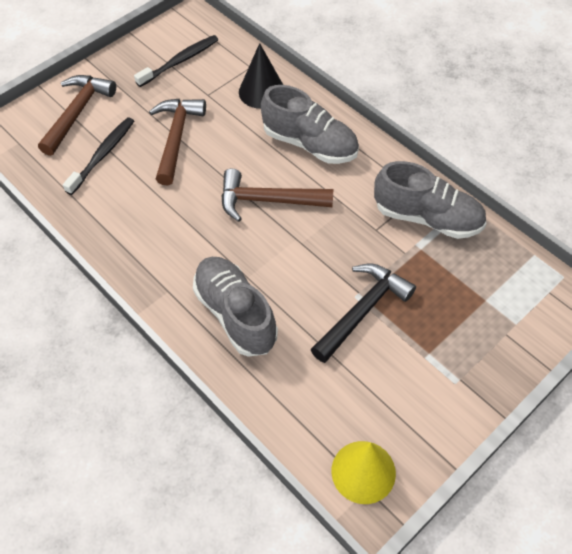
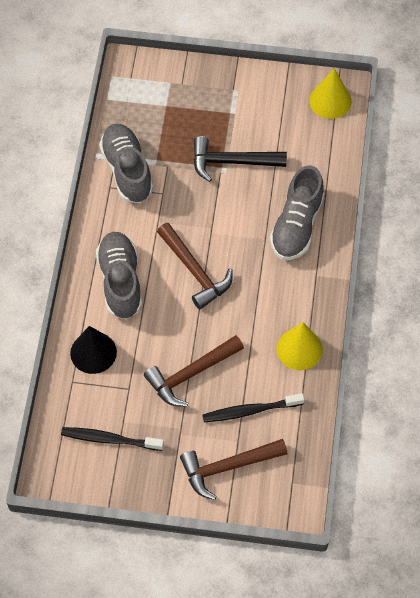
camera: 130 degrees left, 5 degrees up
(114, 225) = (299, 349): none -> yellow cone

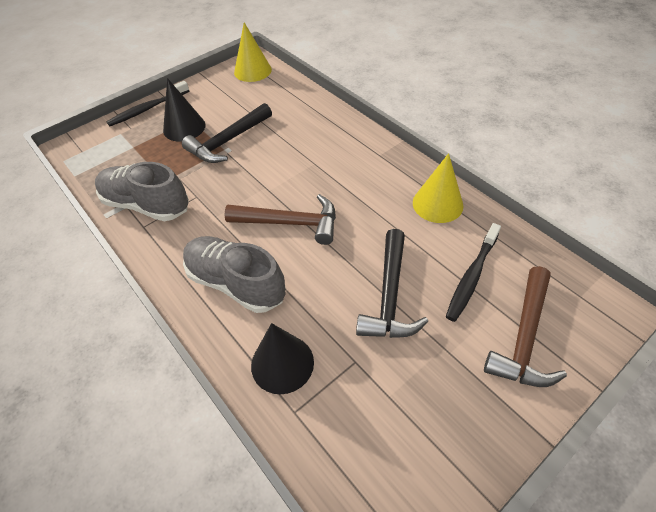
camera: 45 degrees left, 10 degrees down
(110, 439) = (400, 429): black toothbrush -> black toothbrush (148, 109)
(191, 374) = (390, 295): brown hammer -> black hammer
(217, 118) = (184, 127): none -> black cone
(296, 226) = (325, 140): grey shoe -> none

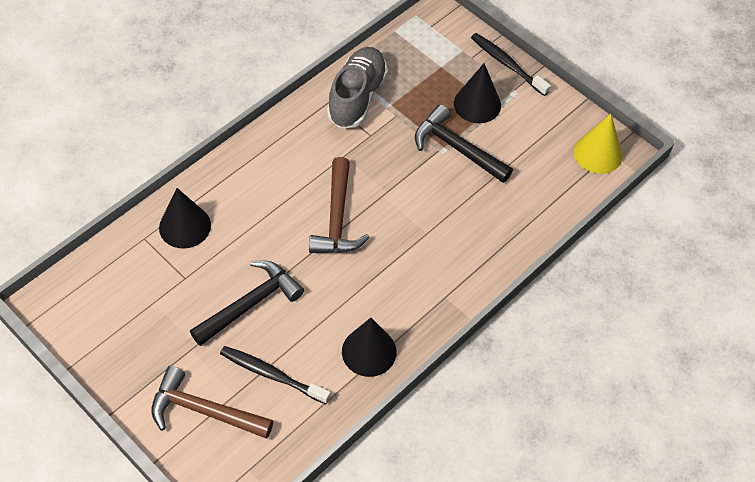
camera: 80 degrees right, 5 degrees up
(236, 283) = (264, 183): grey shoe -> none
(390, 295) = (250, 304): black hammer -> black hammer turned 135 degrees clockwise
(437, 204) = (369, 351): yellow cone -> black cone

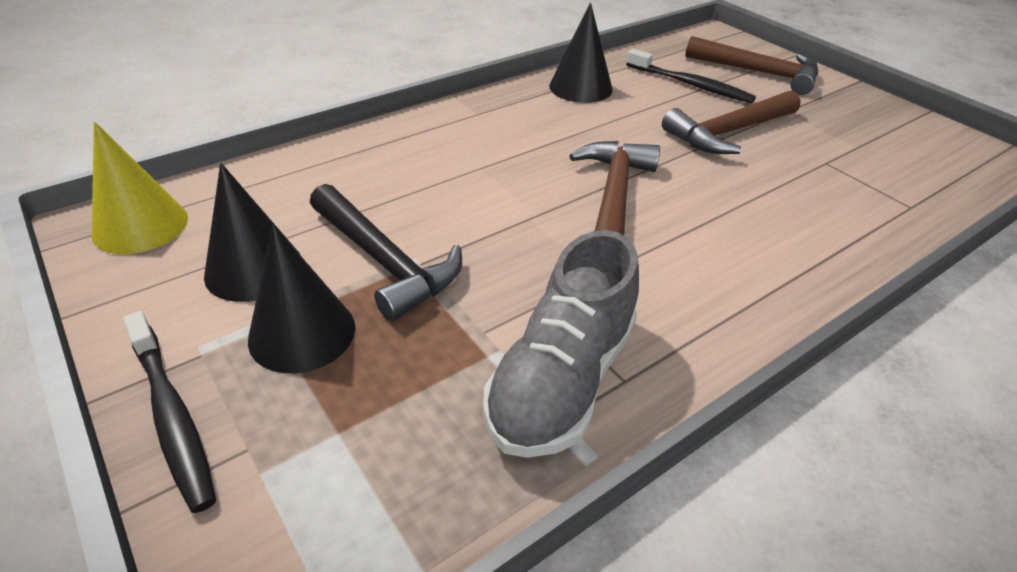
camera: 170 degrees left, 15 degrees down
(185, 226) = (854, 212): black cone -> black cone (254, 269)
(250, 304) = (729, 132): black hammer -> brown hammer

